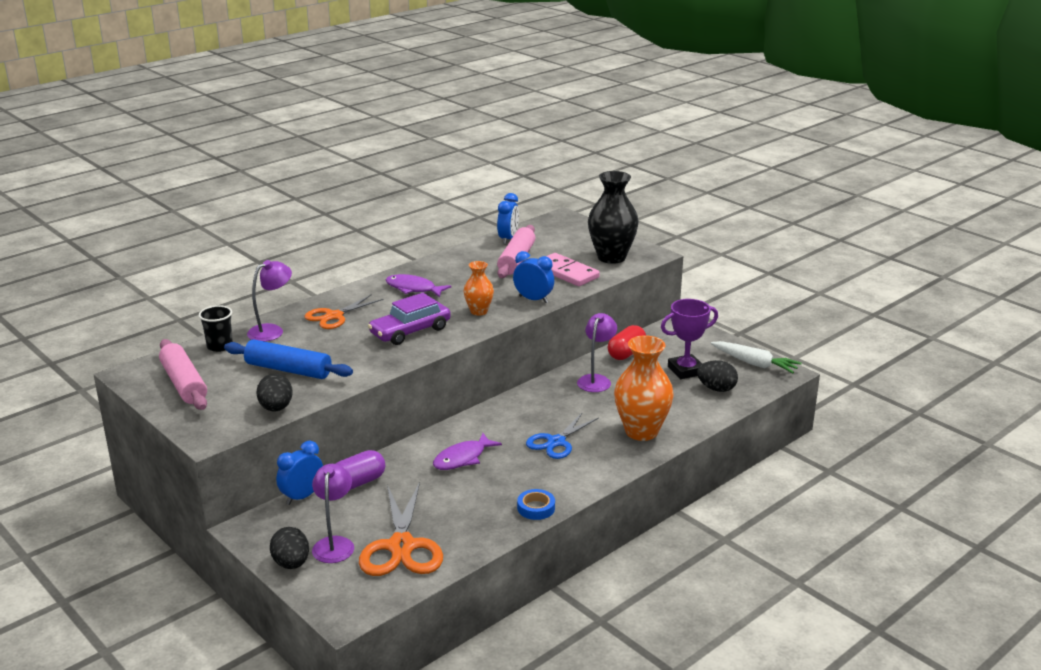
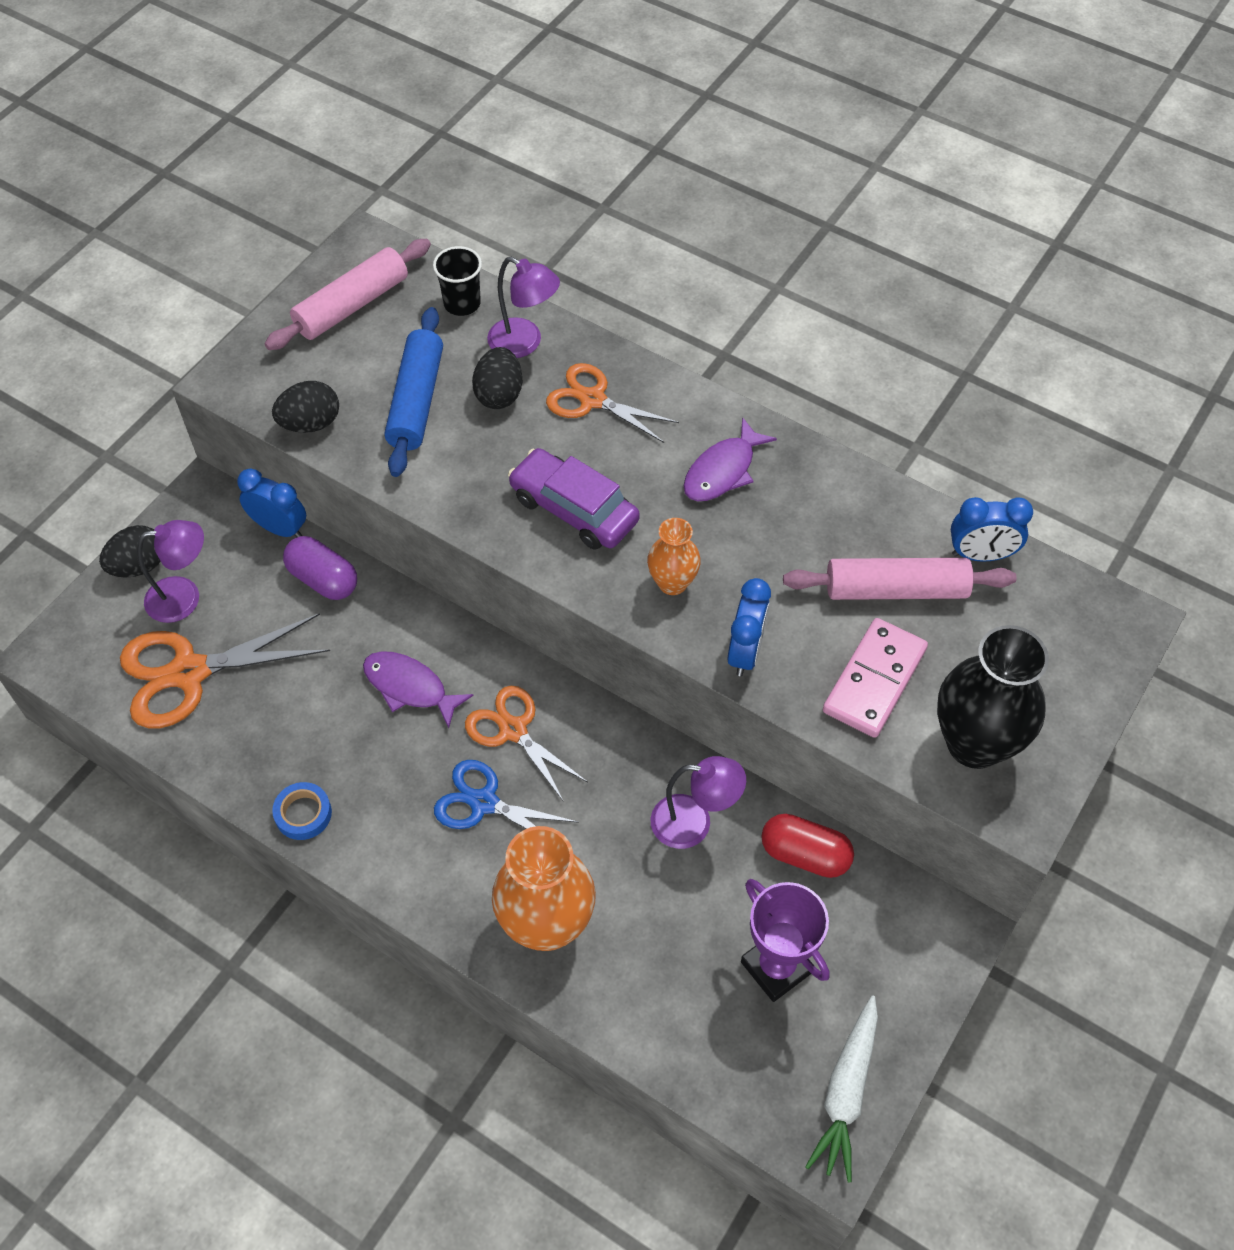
camera: 75 degrees right, 30 degrees up
(413, 288) = (722, 471): purple fish -> purple fish turned 150 degrees counterclockwise
(512, 426) = (513, 730): none -> orange scissors
(716, 389) = (726, 1030): black egg -> black egg (499, 394)

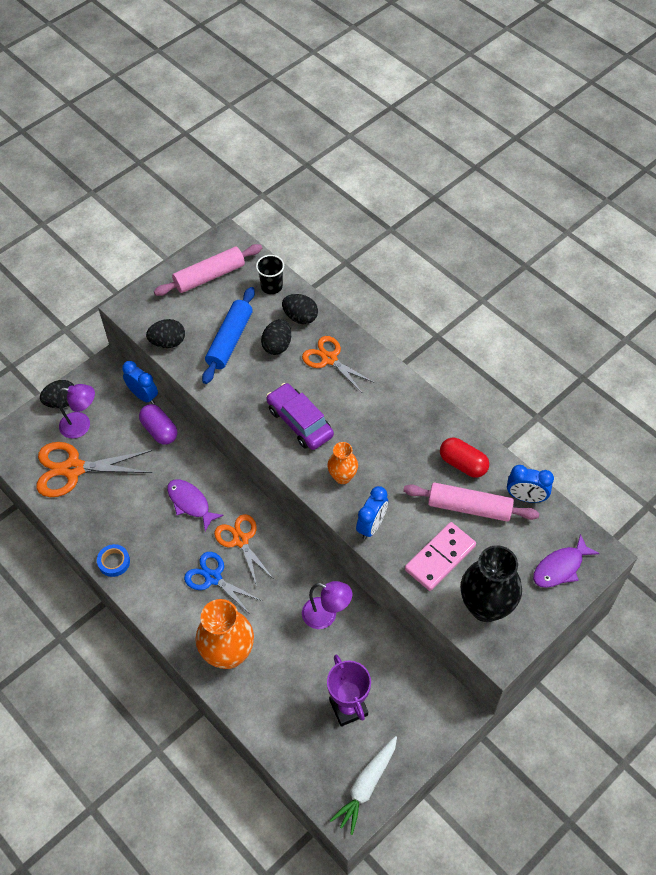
camera: 15 degrees right, 0 degrees up
(524, 343) = (300, 317): purple lamp -> black egg
(722, 471) = (391, 416): purple fish -> purple fish (560, 567)
(805, 854) = (383, 648): red capsule -> red capsule (463, 464)

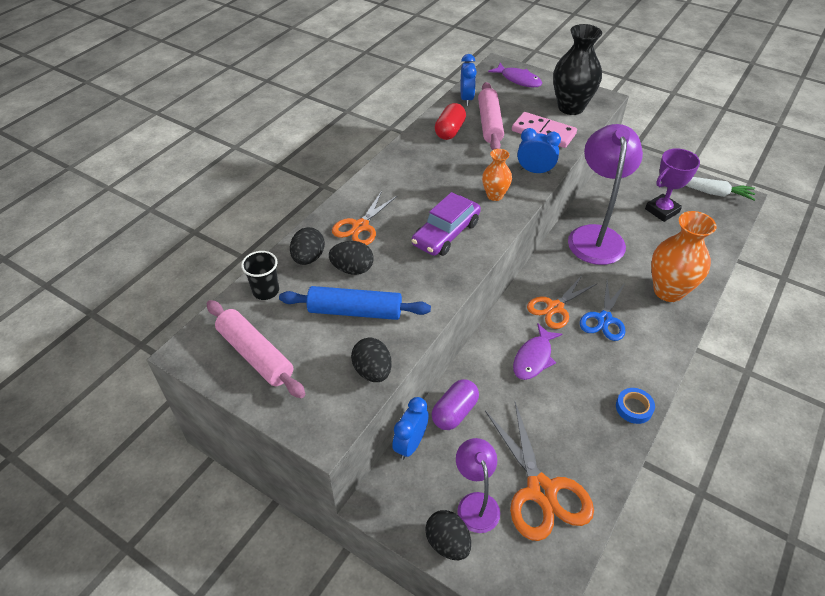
camera: 105 degrees left, 10 degrees down
(326, 615) = (595, 236): purple lamp -> purple lamp, size x1.84

